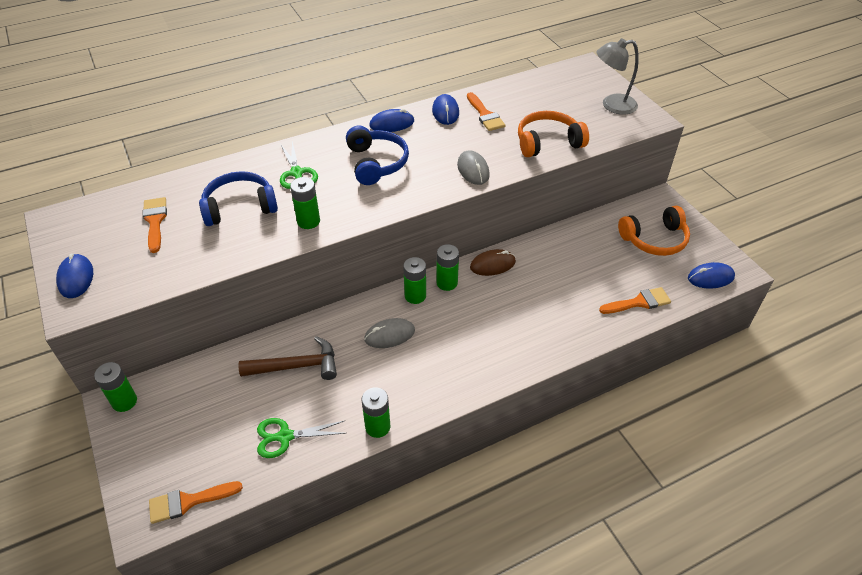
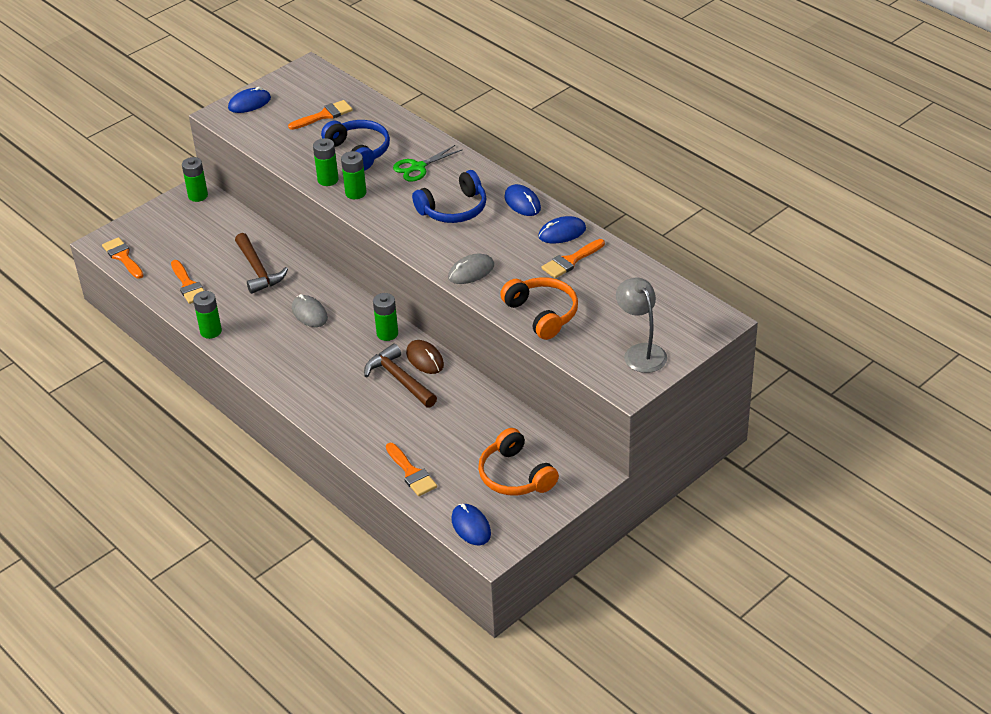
camera: 75 degrees right, 5 degrees down
(284, 437) = (188, 285): green scissors -> orange brush
(415, 296) = (362, 317): green battery -> green battery (328, 180)
(513, 286) = (399, 379): none -> brown hammer

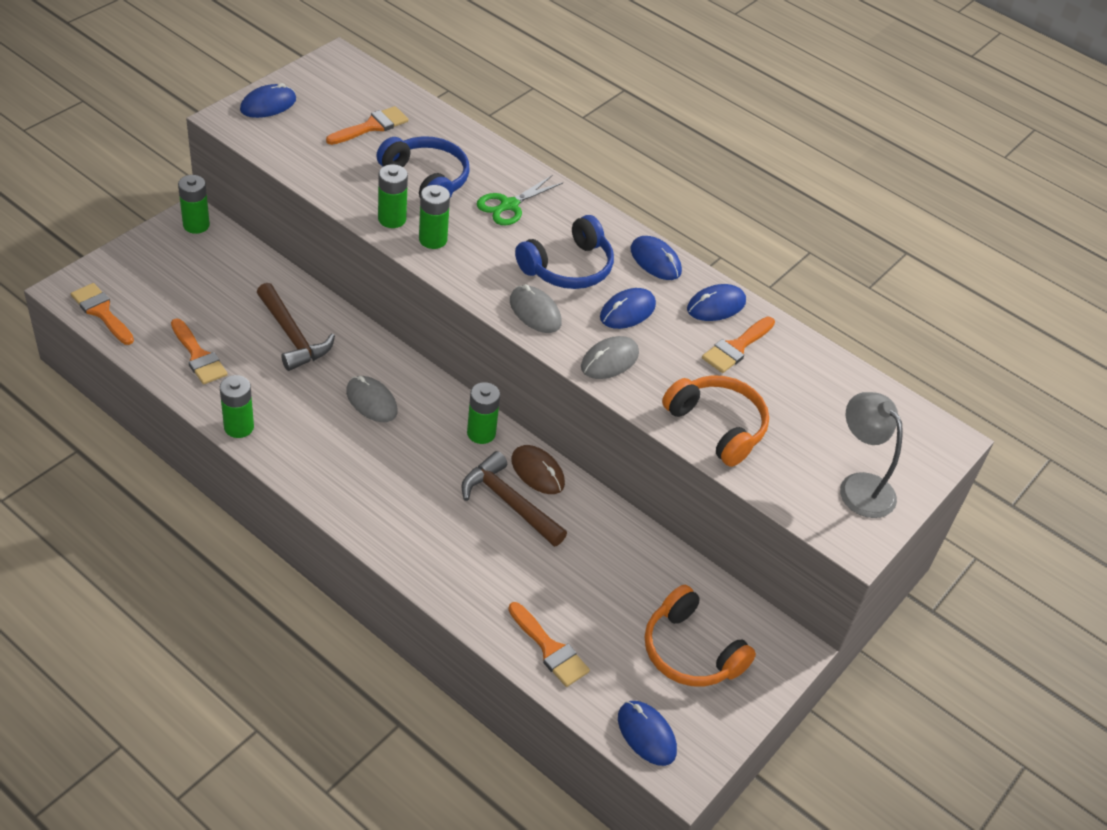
camera: 15 degrees left, 5 degrees up
(422, 240) = (535, 312): none -> grey mouse
(492, 238) = (627, 311): none -> blue mouse

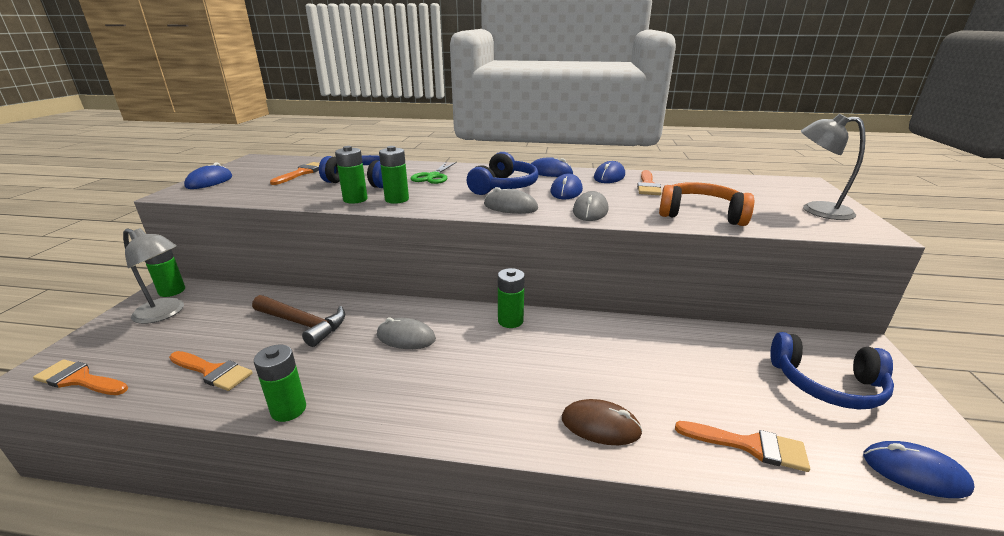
camera: 25 degrees left, 20 degrees down
(182, 258) = (166, 313): none -> grey lamp
(509, 502) = (580, 353): brown hammer -> none
(537, 472) = (575, 325): brown mouse -> brown mouse (600, 425)
(690, 651) = (826, 384): orange headphones -> blue headphones

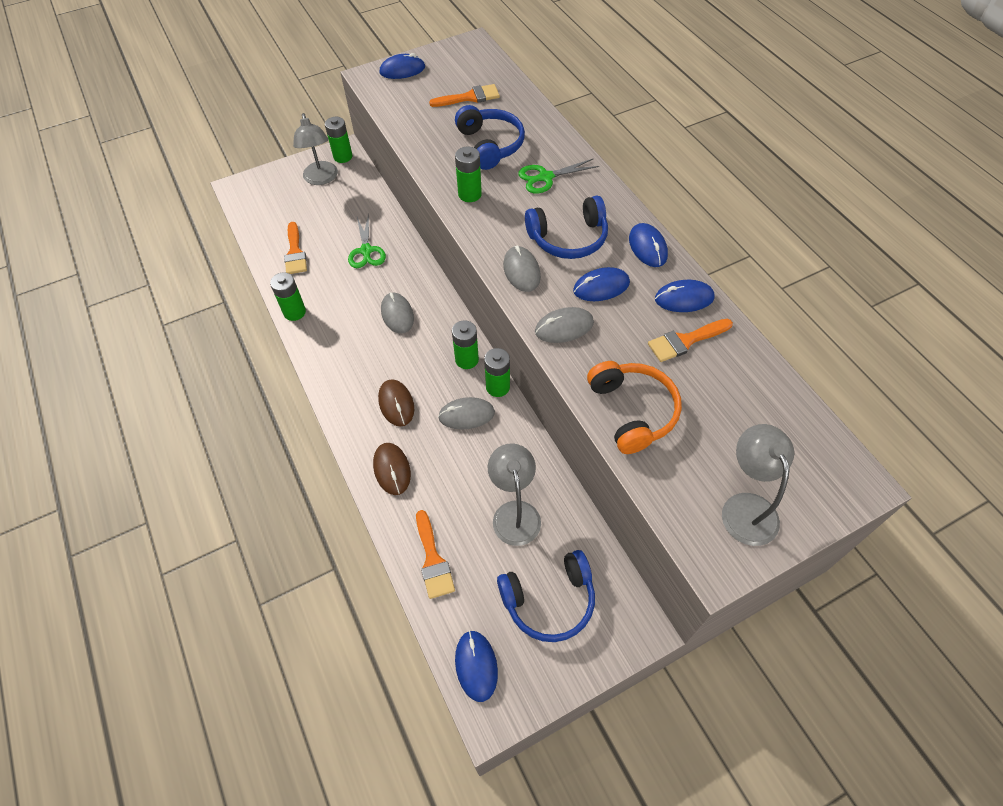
camera: 55 degrees right, 30 degrees up
(79, 379) = (249, 207): orange brush -> none
(302, 324) = (366, 251): brown hammer -> green scissors
(355, 199) = (446, 172): green battery -> green battery (498, 387)
(514, 384) = (396, 404): none -> brown mouse
(573, 346) = (466, 415): none -> grey mouse
(711, 364) = (514, 513): none -> grey lamp
(826, 384) = (549, 600): blue headphones -> blue headphones turned 90 degrees counterclockwise

